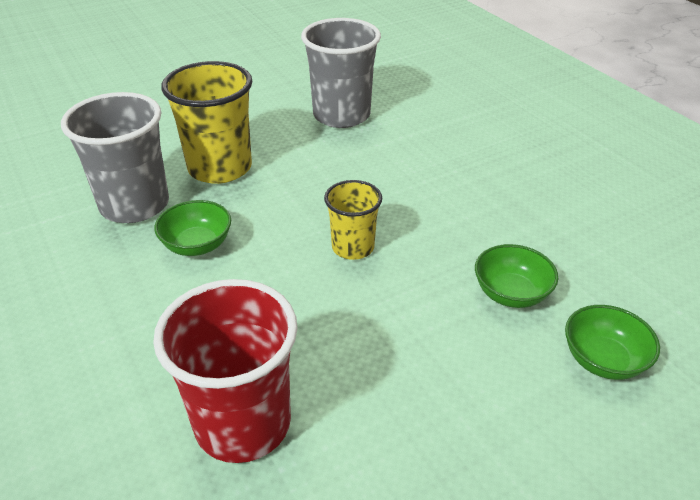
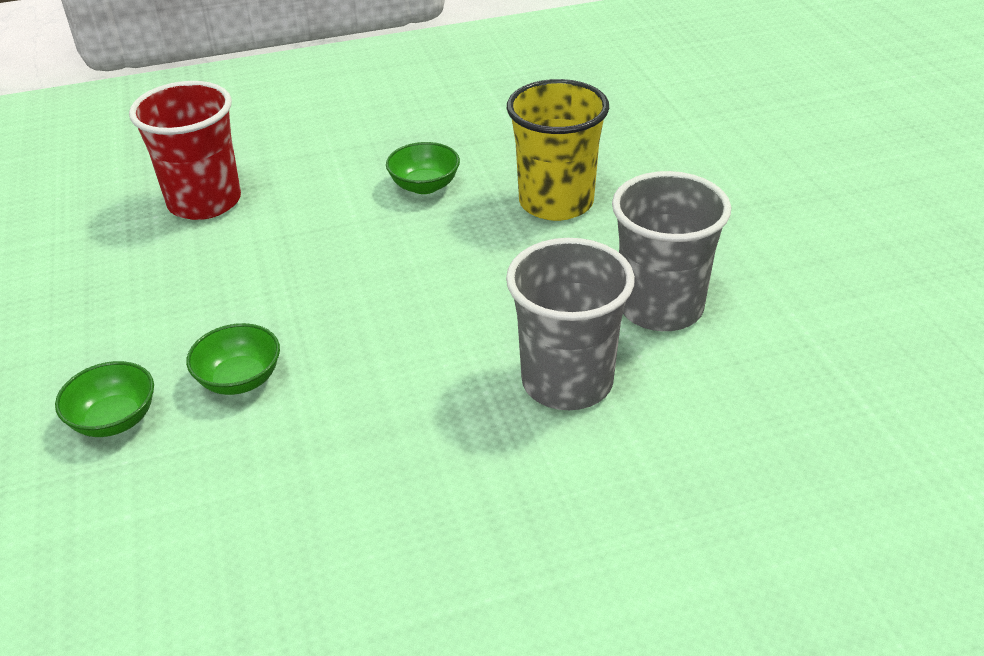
camera: 105 degrees right, 0 degrees up
(135, 205) = (505, 152): grey cup -> grey cup (567, 382)
(353, 247) = (372, 280): yellow cup -> none

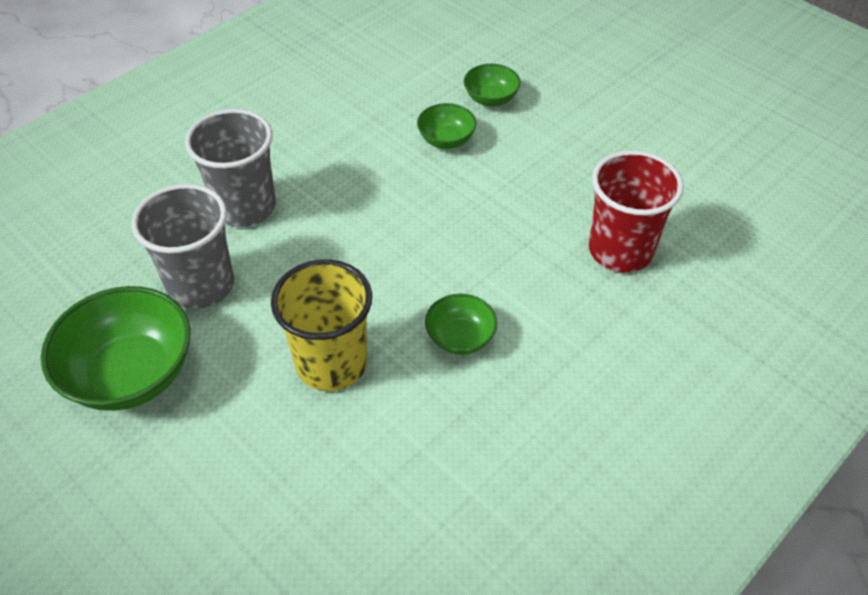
camera: 150 degrees right, 10 degrees up
(760, 251) = (131, 374): none -> green bowl

